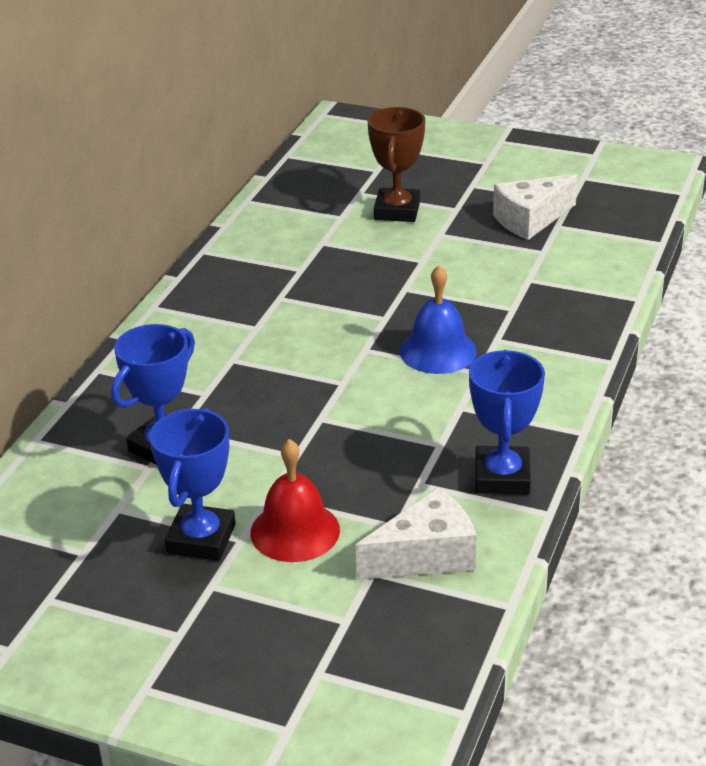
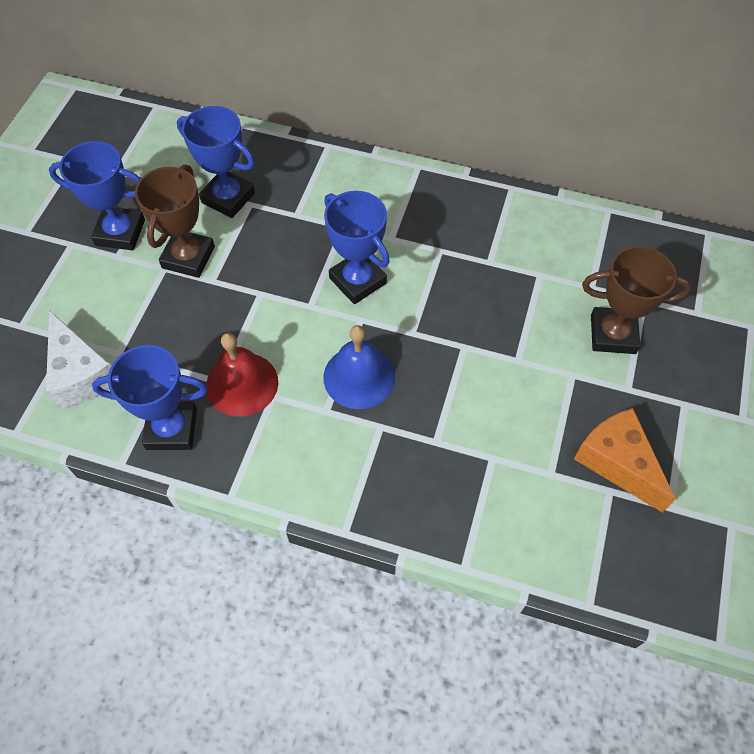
camera: 85 degrees right, 25 degrees up
(256, 476) = (188, 257): none -> brown trophy
(295, 531) = (121, 287): red bell -> red bell (242, 384)
(312, 350) = (358, 281): none -> blue trophy
(530, 220) = (617, 463): white cheese -> orange cheese

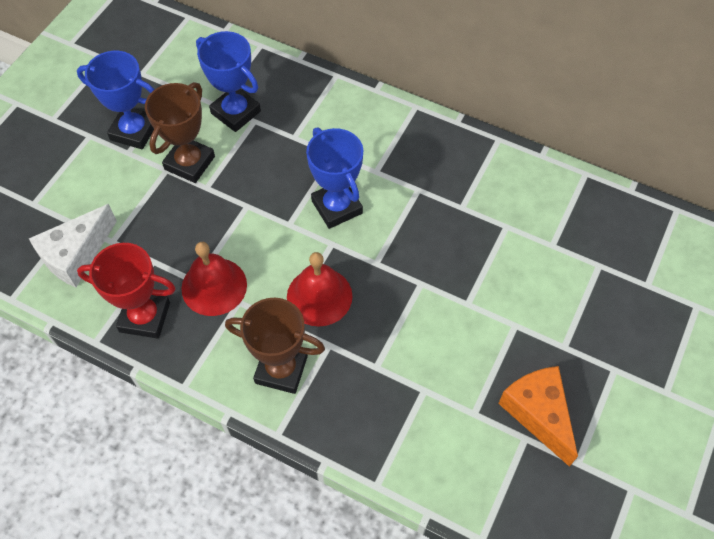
camera: 10 degrees right, 0 degrees up
(81, 374) = (76, 255): white cheese -> white cheese turned 60 degrees clockwise
(171, 429) = (145, 317): blue trophy -> red trophy
(359, 377) = (319, 296): blue bell -> red bell
(613, 334) = (562, 293): brown trophy -> brown trophy (281, 369)

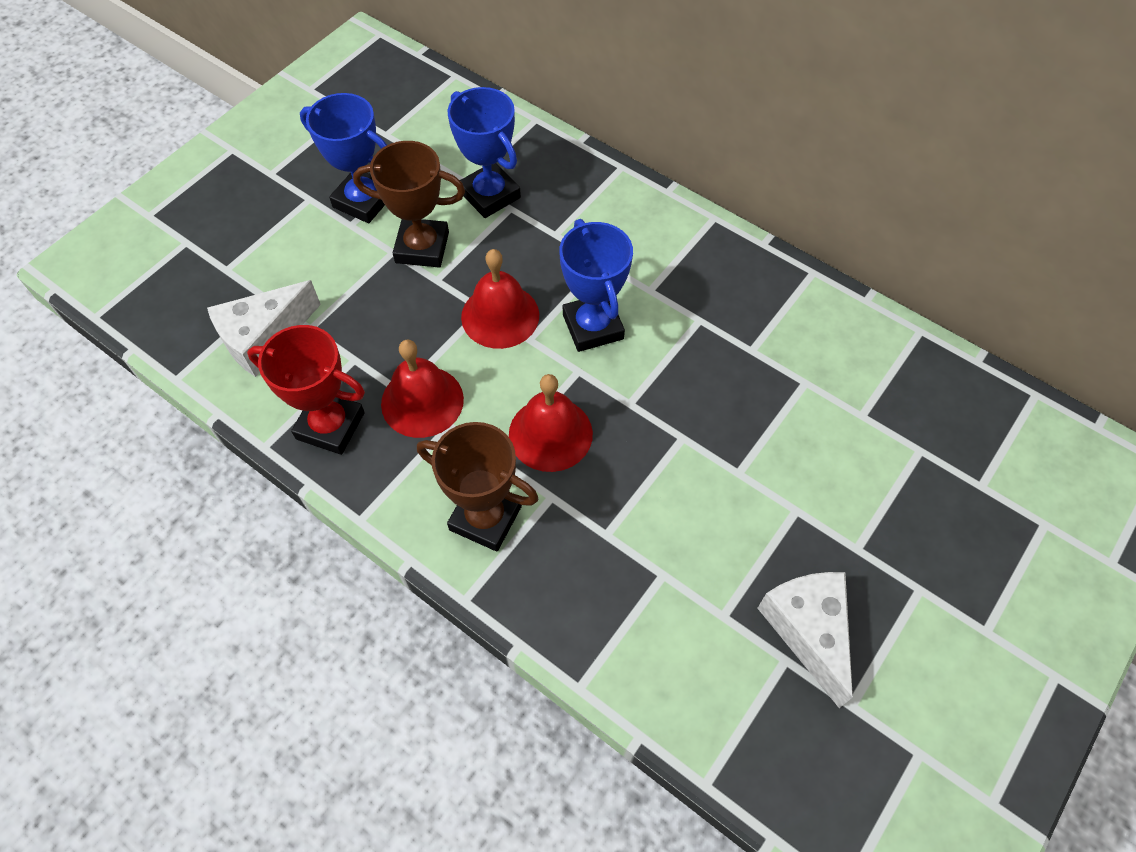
camera: 10 degrees right, 0 degrees up
(189, 163) = (422, 247): brown trophy -> brown trophy turned 60 degrees clockwise
(262, 209) = (500, 316): none -> red bell
(538, 414) = (808, 630): orange cheese -> white cheese

